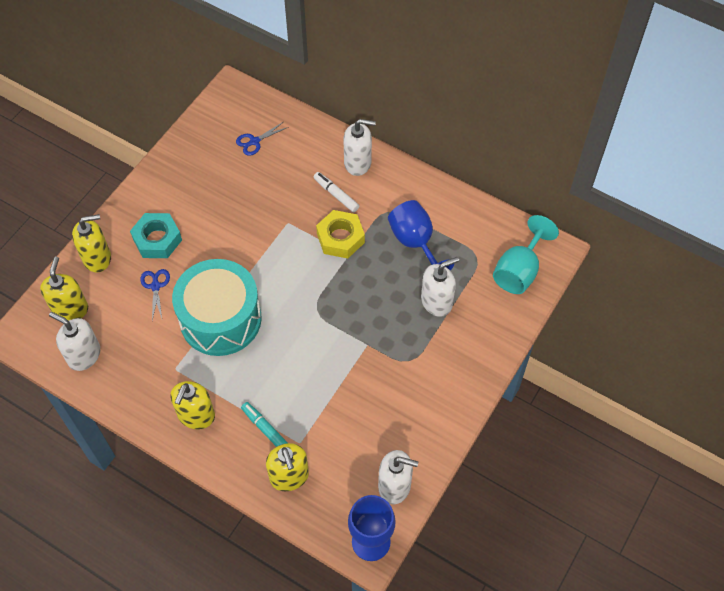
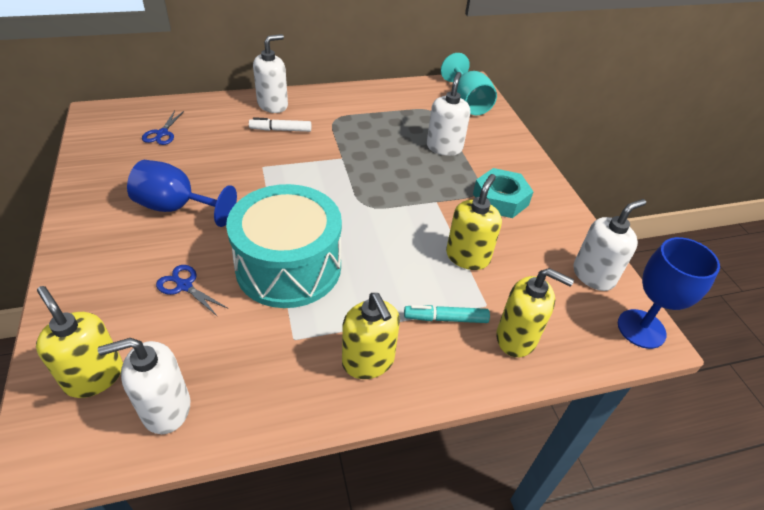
camera: 50 degrees left, 15 degrees down
(97, 258) = (80, 306): yellow soap dispenser -> yellow soap dispenser (467, 257)
(157, 239) = (141, 249): turquoise nut -> turquoise nut (500, 199)
(340, 238) = (321, 152): yellow nut -> none
(415, 242) = (380, 125): blue goblet -> blue goblet (176, 207)

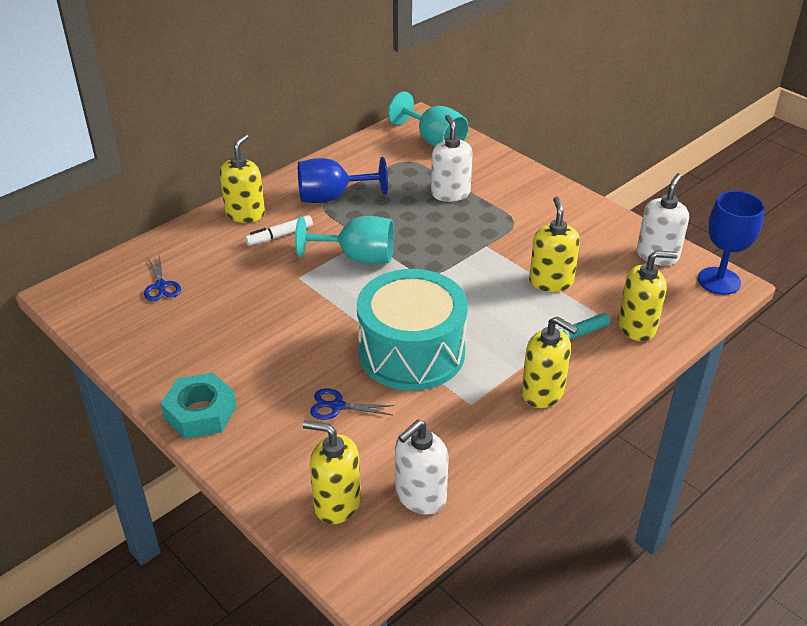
camera: 25 degrees left, 5 degrees down
(176, 207) = (256, 347): blue goblet -> blue goblet (332, 197)
(273, 105) = (245, 214): white soap dispenser -> yellow soap dispenser
(322, 169) = (358, 257): none -> turquoise goblet
(500, 199) = (538, 222): turquoise nut -> turquoise nut (200, 413)

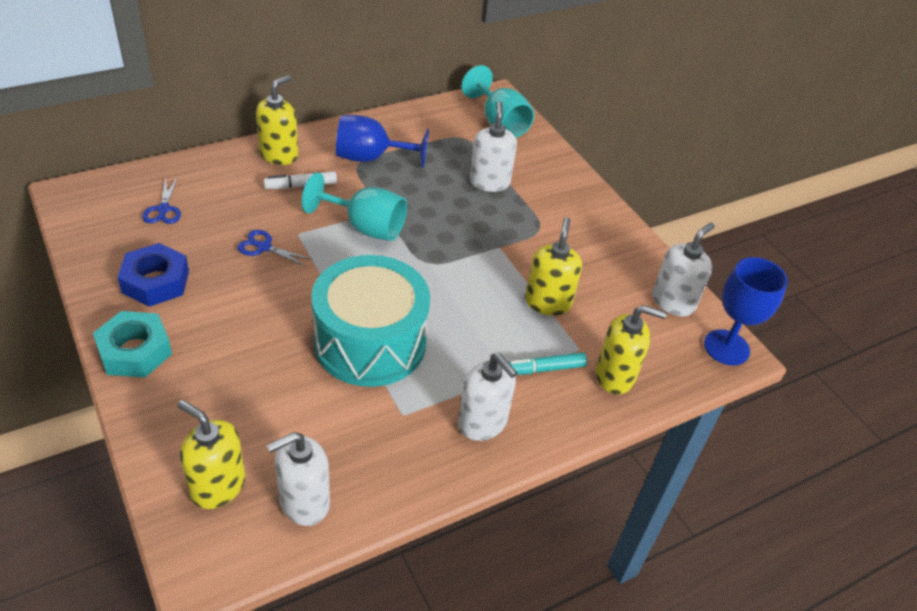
camera: 10 degrees right, 5 degrees up
(188, 350) = (155, 282): none -> blue nut
(336, 406) = (268, 380): blue scissors -> blue scissors (263, 247)
(543, 392) = (482, 423): yellow soap dispenser -> white soap dispenser

